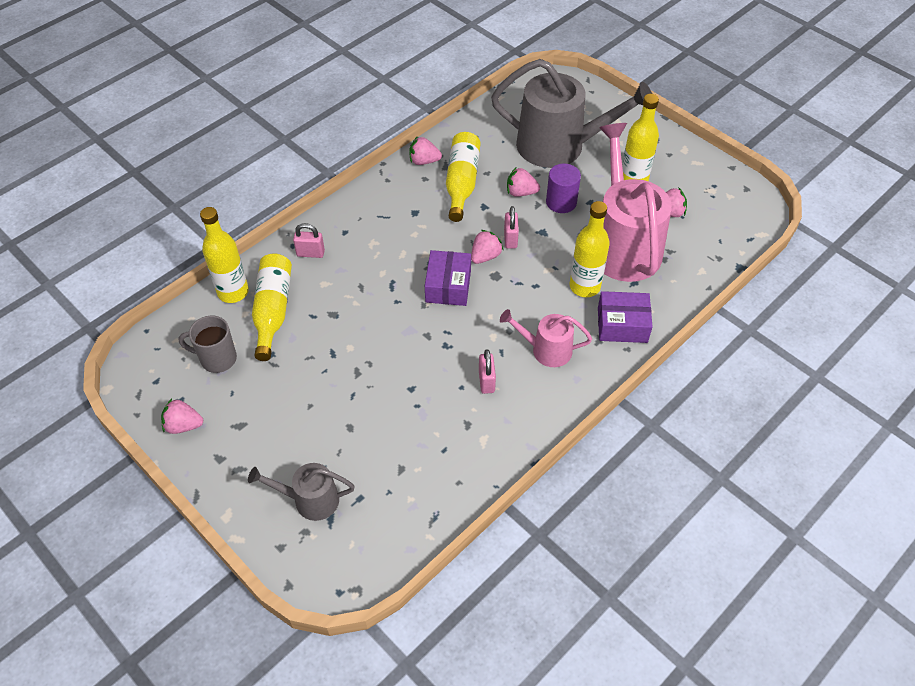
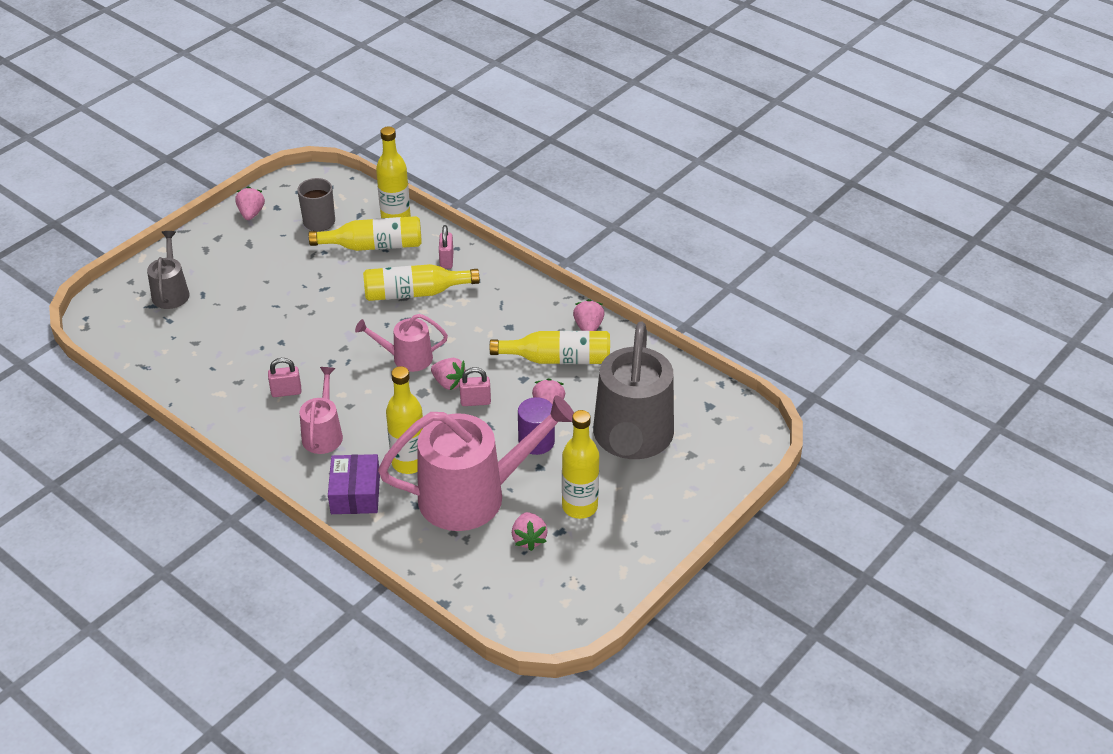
camera: 85 degrees right, 10 degrees down
(355, 278) = (415, 293): none -> yellow bottle
(448, 286) = (407, 358): purple box -> pink watering can

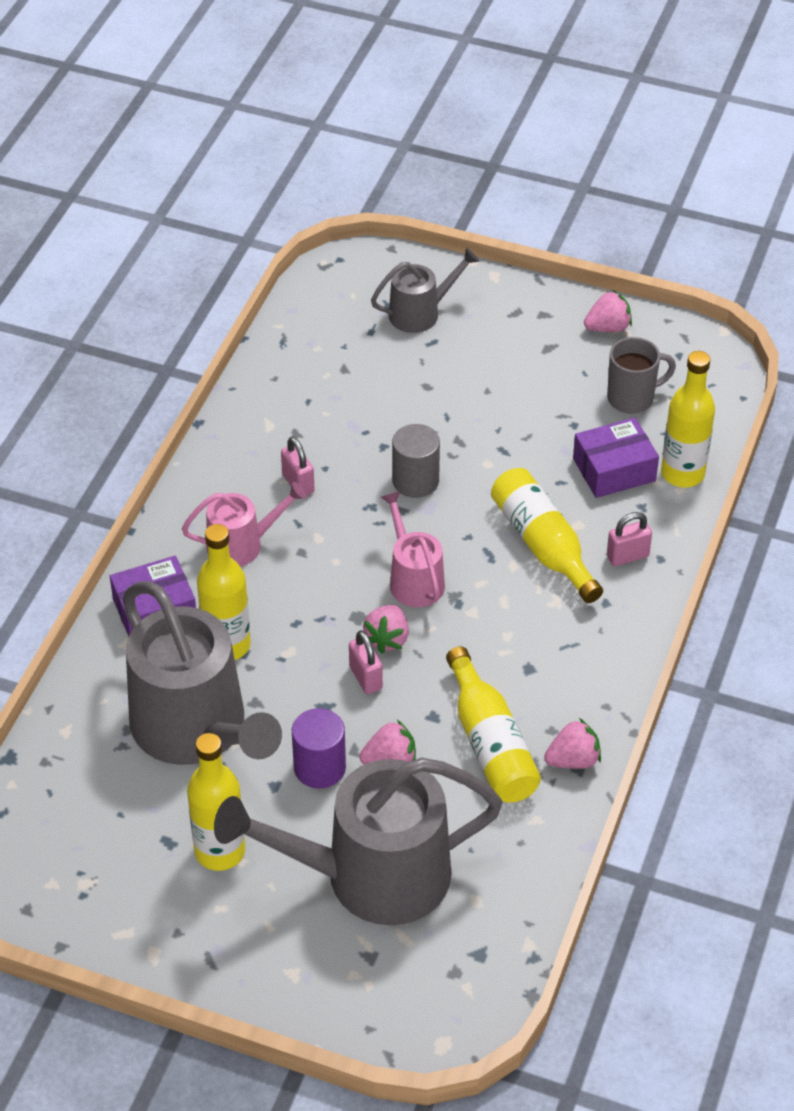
camera: 70 degrees right, 5 degrees up
(322, 335) = (415, 481): none -> grey cylinder
(373, 246) = (614, 470): yellow bottle -> purple box
(473, 495) = (196, 729): pink watering can -> grey watering can
(529, 539) = (143, 812): pink strawberry -> none

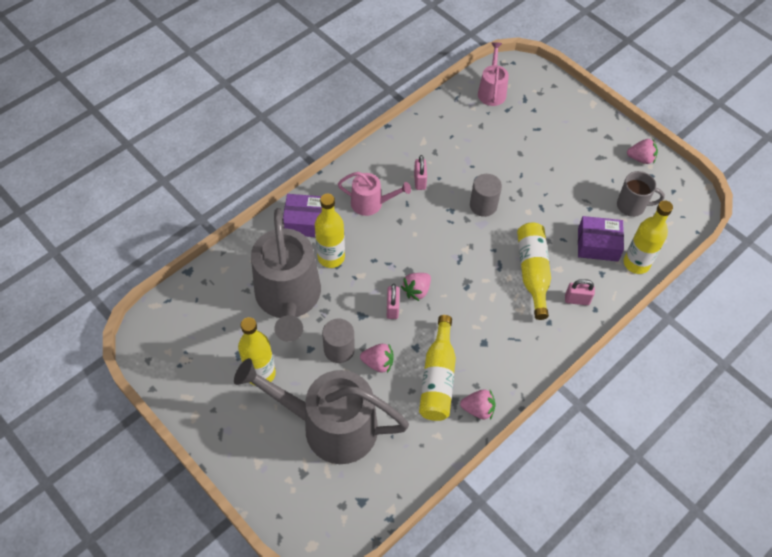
camera: 25 degrees right, 10 degrees up
(319, 767) = (339, 349): purple cylinder -> grey cylinder
(414, 579) = (450, 262): pink watering can -> pink watering can (492, 91)
(420, 313) = (540, 110): grey watering can -> none

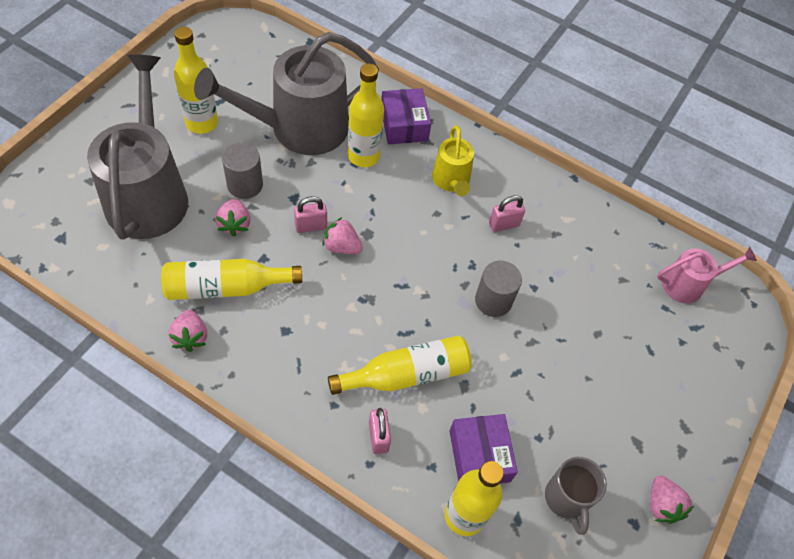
camera: 70 degrees right, 0 degrees up
(371, 203) = (451, 180): pink watering can -> yellow watering can

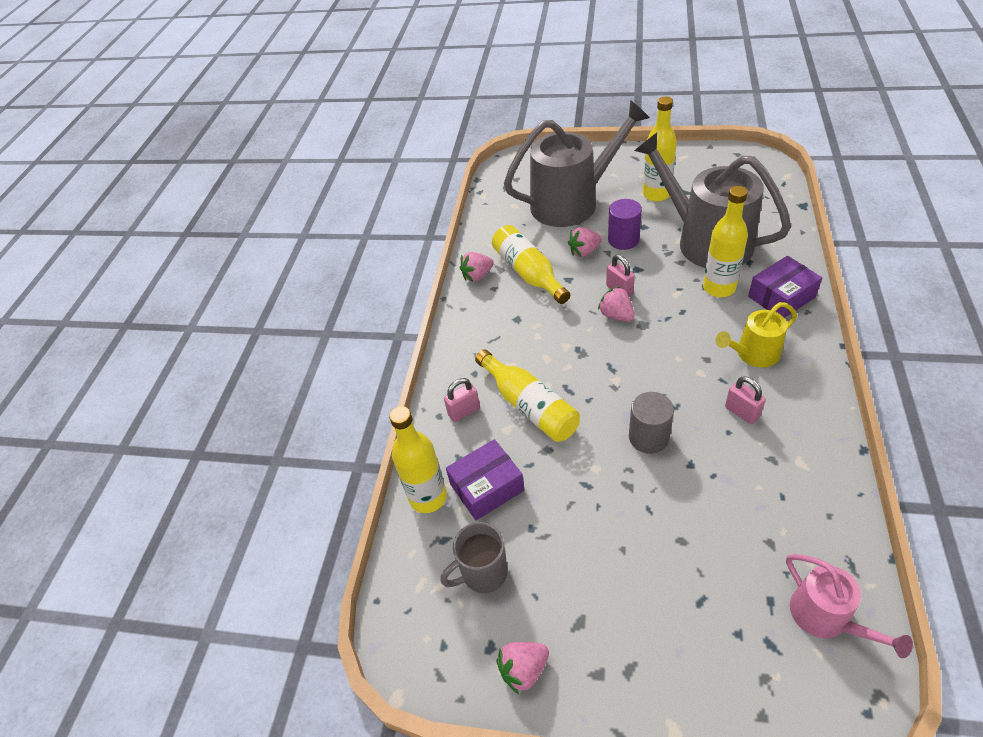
camera: 80 degrees right, 10 degrees down
(245, 185) = (623, 240): grey cylinder -> purple cylinder
(342, 247) = (616, 315): pink strawberry -> pink strawberry turned 45 degrees counterclockwise

